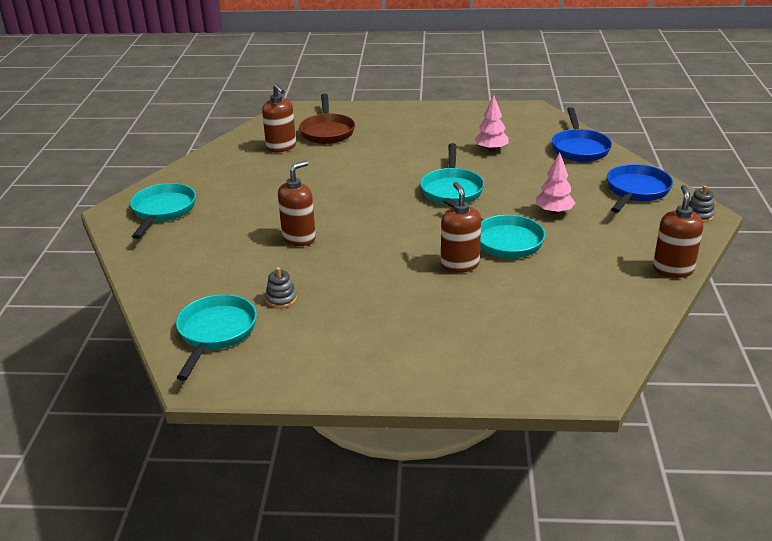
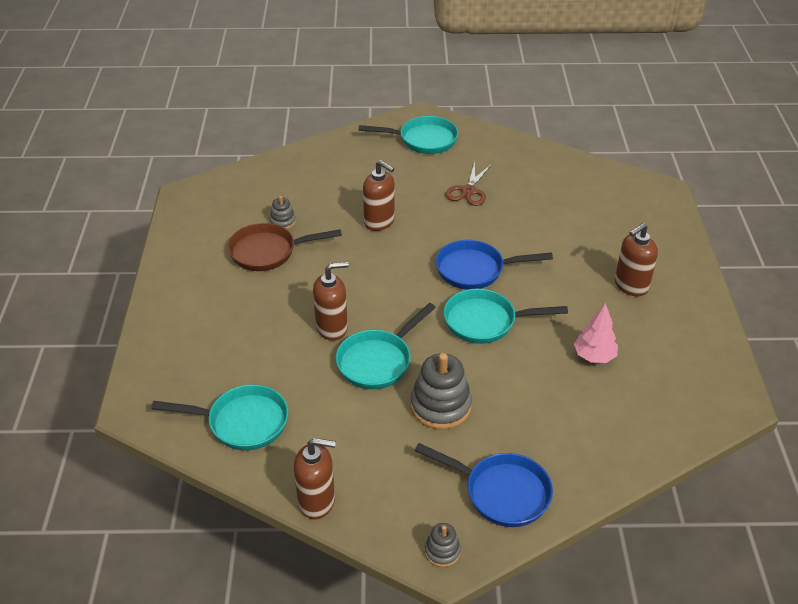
camera: 85 degrees right, 10 degrees up
(215, 333) = (240, 194): turquoise pan -> turquoise pan (242, 422)
(264, 190) = (468, 191): none -> brown scissors
(281, 147) = (563, 192): brown soap dispenser -> brown soap dispenser (631, 286)
(327, 131) = (611, 220): brown pan -> brown pan (268, 252)
(554, 212) = (440, 406): pink tree -> grey stacking toy
(579, 148) = (617, 445): blue pan -> blue pan (475, 270)

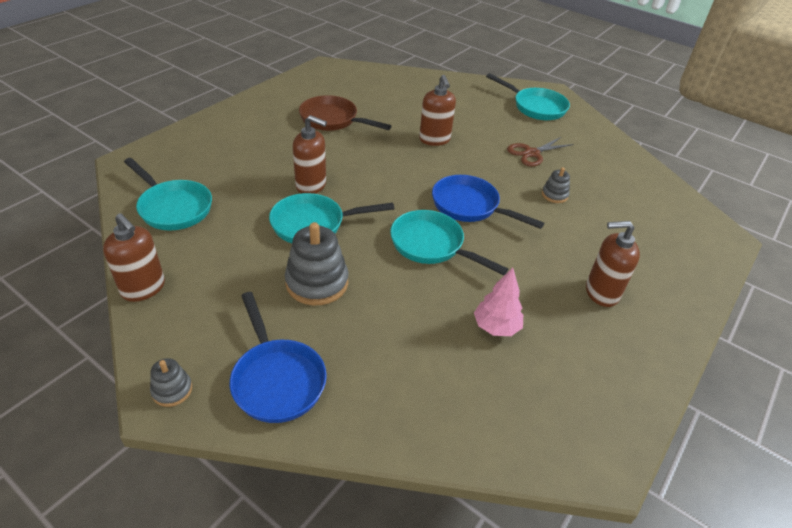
camera: 35 degrees right, 0 degrees up
(283, 221) = (366, 108): grey stacking toy -> grey stacking toy (554, 195)

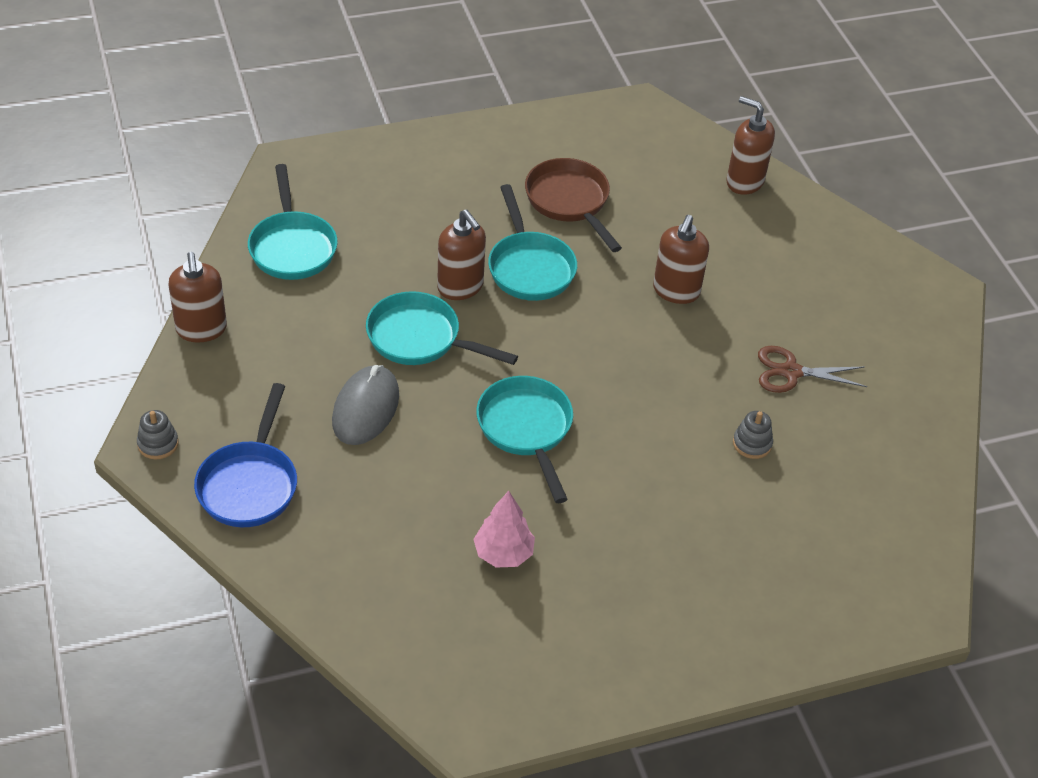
camera: 35 degrees right, 5 degrees up
(317, 283) = (365, 408): grey stacking toy -> grey mouse
(469, 206) = (623, 405): blue pan -> none
(535, 107) = (884, 303): turquoise pan -> turquoise pan (529, 267)
(601, 292) = (665, 585): brown soap dispenser -> brown soap dispenser (744, 182)

